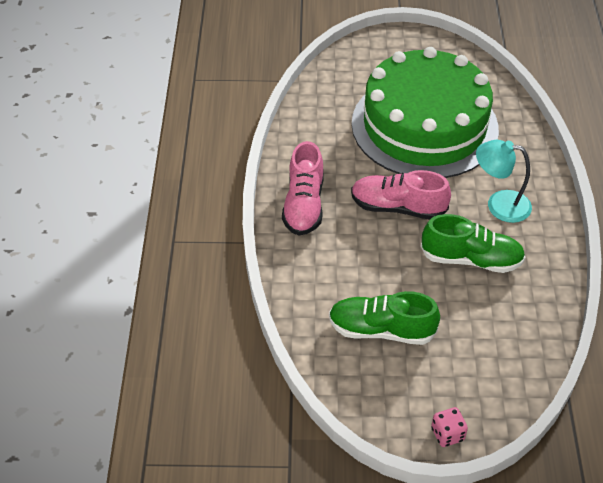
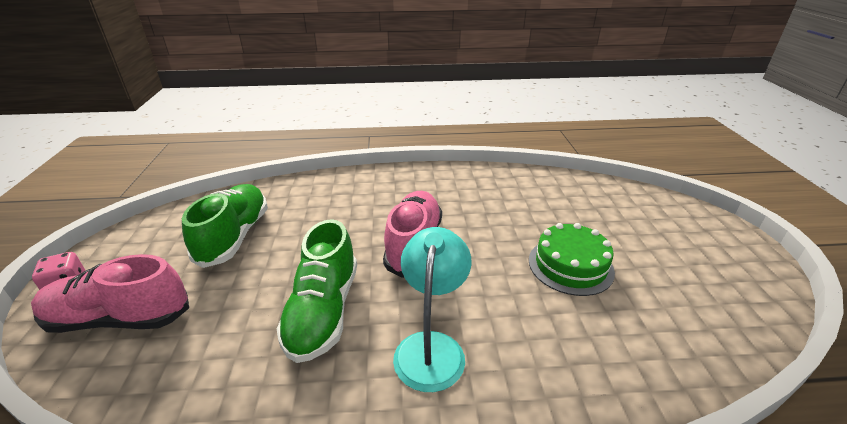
camera: 85 degrees right, 15 degrees down
(304, 205) = (410, 184): pink shoe -> pink shoe (120, 318)
(424, 126) = (570, 265): green cake -> green cake, size x0.40

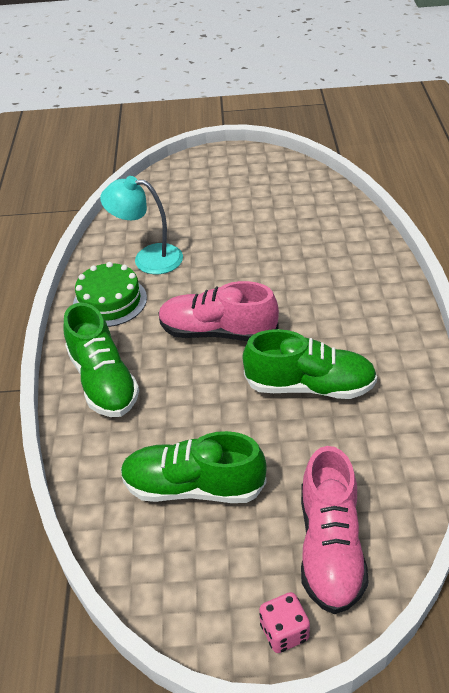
camera: 85 degrees left, 10 degrees up
(362, 188) = (103, 381): none -> green shoe
(431, 347) = (342, 318): turquoise lamp -> turquoise lamp (148, 258)
(570, 265) = (250, 240): green cake -> green cake (110, 301)

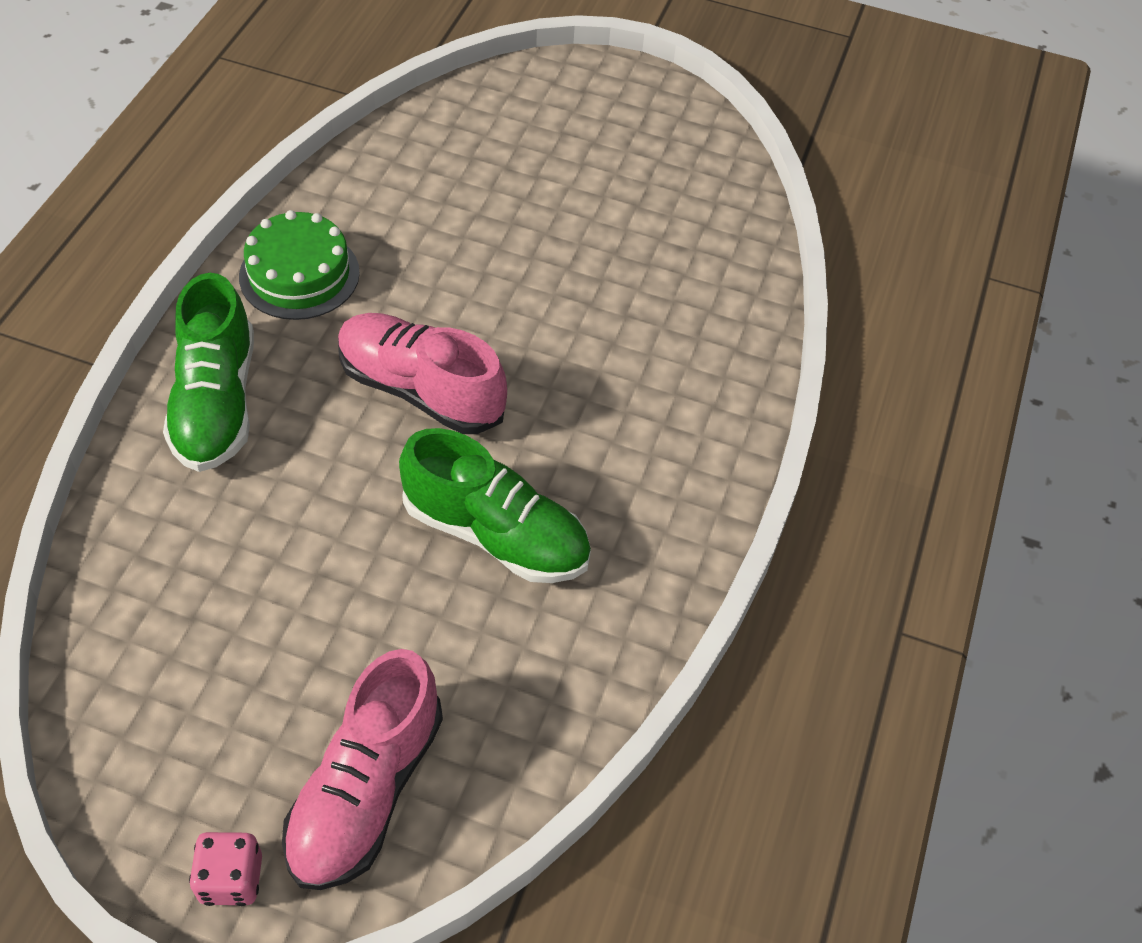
camera: 15 degrees right, 10 degrees up
(148, 258) = (396, 223): turquoise lamp -> none
(193, 487) = (241, 619): green shoe -> none

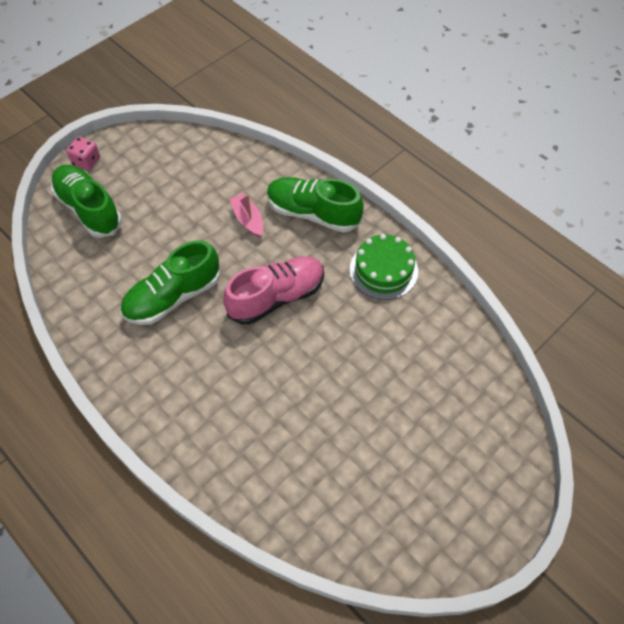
camera: 120 degrees right, 5 degrees up
(273, 493) = (248, 220): none -> pink boat
(366, 790) = (89, 209): pink shoe -> green shoe

